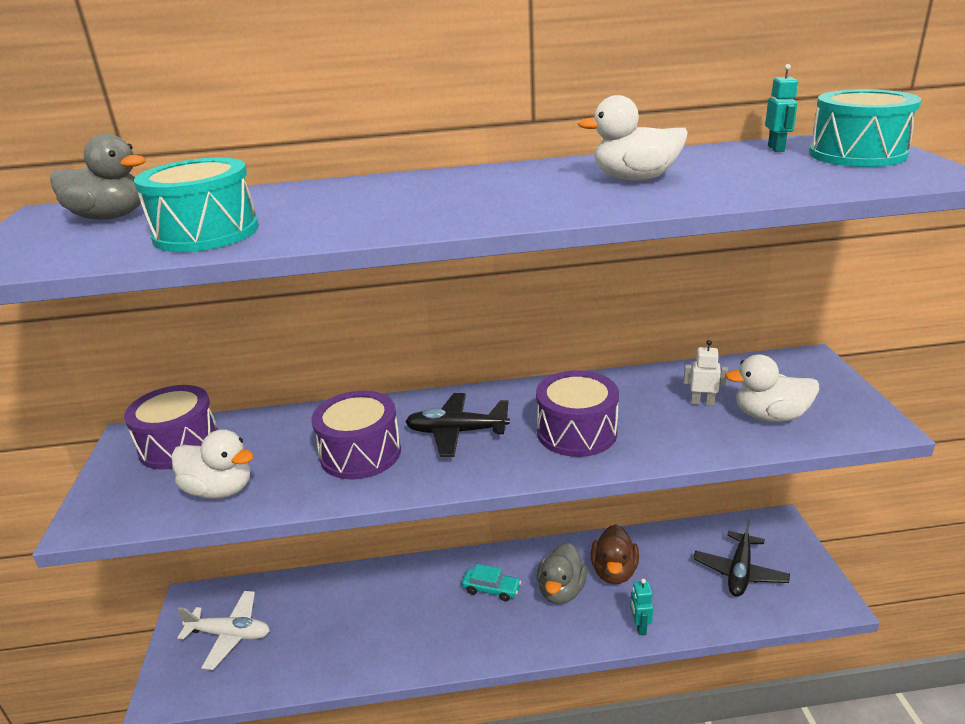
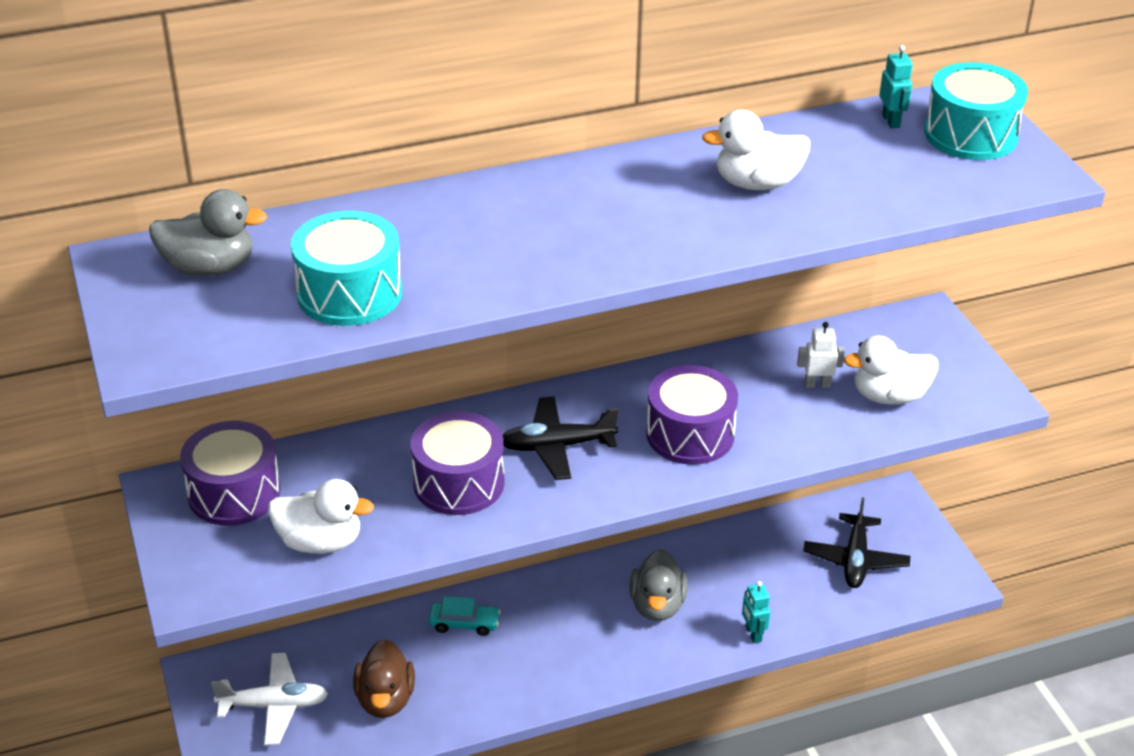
camera: 15 degrees left, 10 degrees up
(491, 589) = (575, 614): turquoise car -> turquoise car (464, 624)
(614, 571) = (714, 576): brown duck -> brown duck (385, 699)

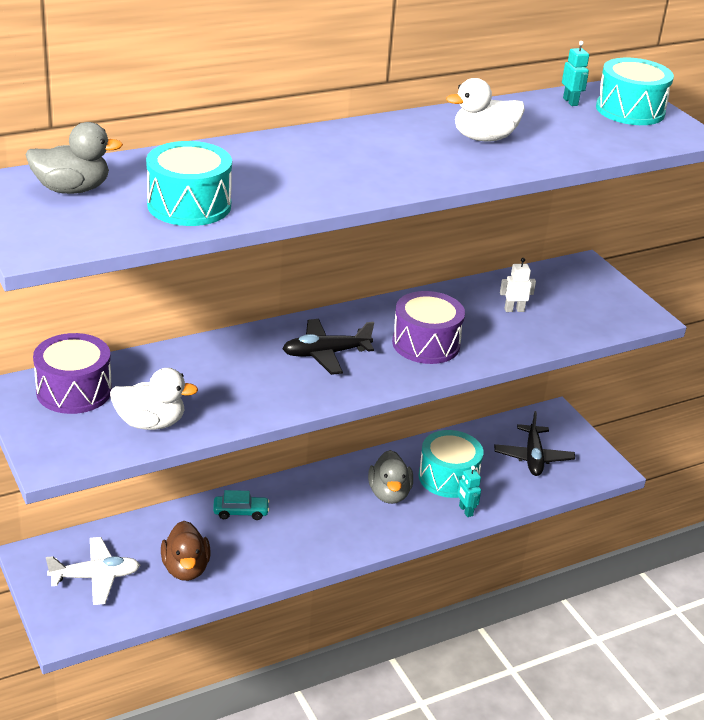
camera: 10 degrees left, 5 degrees down
(458, 483) = (253, 380): purple drum -> none
(738, 585) = (448, 477): none -> turquoise drum
(889, 396) = (568, 316): white duck -> none

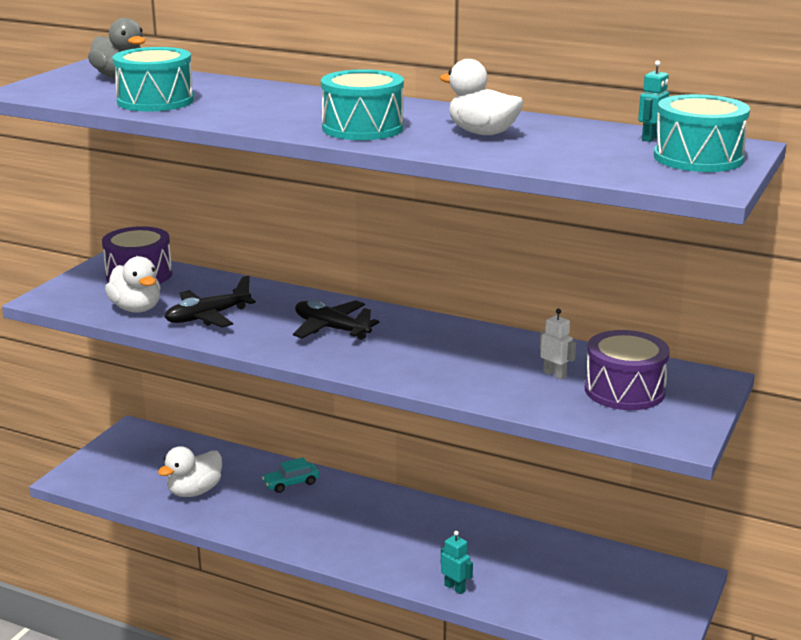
camera: 55 degrees right, 10 degrees down
(95, 577) = (140, 462): white plane -> none
(186, 568) = (194, 491): brown duck -> white duck
(241, 512) = (291, 483): turquoise car -> turquoise car turned 105 degrees clockwise
(389, 494) = (417, 538): grey duck -> none
(426, 344) = (420, 358): purple drum -> purple drum (624, 390)
(448, 477) = (488, 558): turquoise drum -> turquoise drum (362, 128)
(465, 511) = (455, 588): turquoise robot -> turquoise robot turned 105 degrees clockwise
(533, 457) = (596, 592): black plane -> black plane (208, 317)

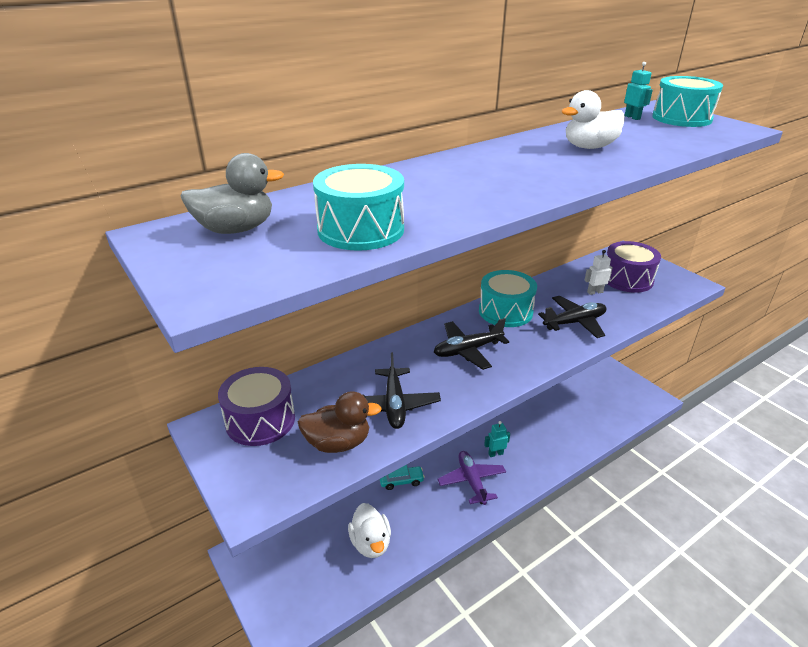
camera: 60 degrees left, 10 degrees up
(136, 308) = (338, 443): white duck -> brown duck
(291, 483) = (401, 481): turquoise car -> turquoise car turned 105 degrees counterclockwise
(331, 528) = (471, 481): none -> purple plane
(362, 128) = (545, 174): turquoise drum -> turquoise drum (505, 311)
(455, 588) = (569, 450): turquoise robot -> turquoise robot (495, 453)
(459, 373) = (574, 322): none -> black plane

